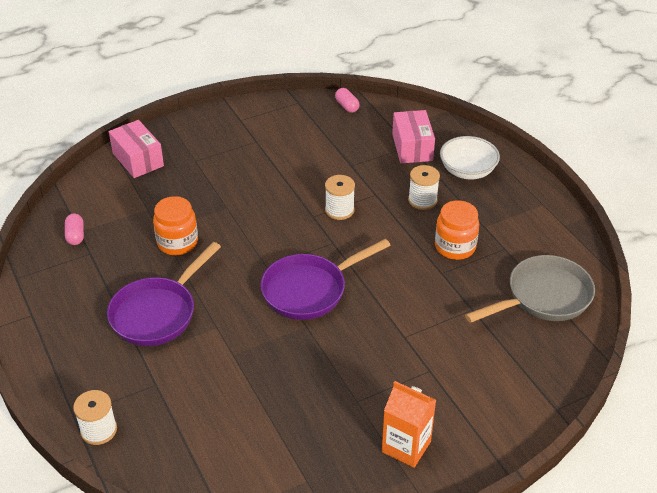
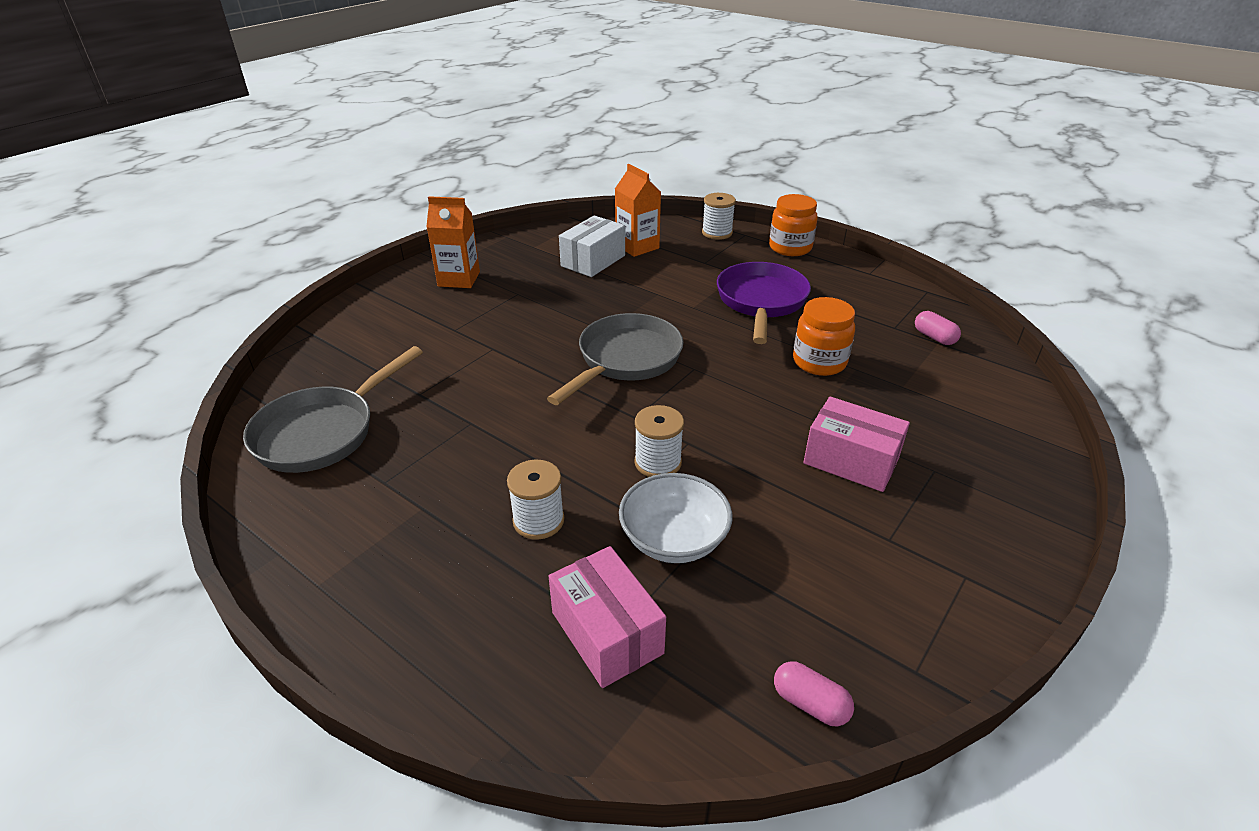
camera: 155 degrees right, 5 degrees down
(138, 159) = (1009, 444): pink box -> pink box (851, 461)
(199, 436) = (637, 247): none -> orange carton
(259, 428) = (593, 261): none -> white box
(309, 290) = (625, 360): purple pan -> grey pan
(455, 247) = (461, 461): orange jar -> orange jar (790, 248)
(467, 171) = (476, 612): white bowl -> white bowl (674, 539)

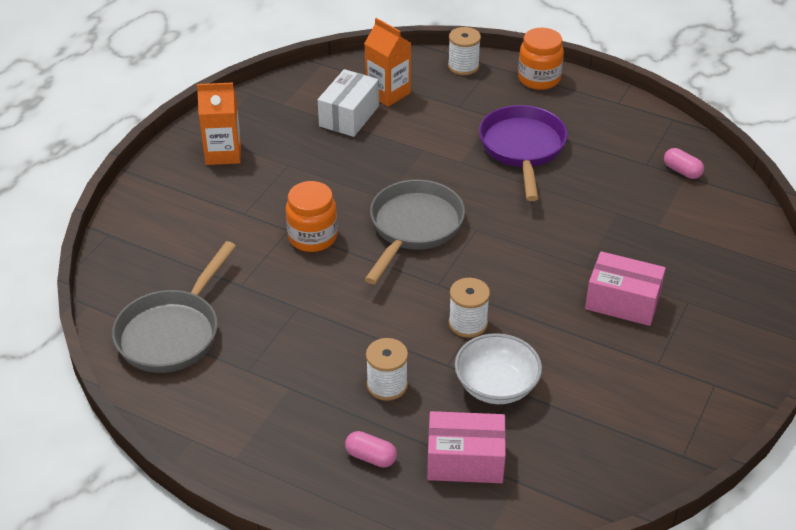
camera: 10 degrees left, 5 degrees up
(607, 632) = (465, 460): pink box -> pink box turned 45 degrees counterclockwise
(810, 703) = (615, 486): pink capsule -> pink capsule (371, 457)
(819, 362) = (584, 209): orange jar -> orange jar (312, 237)

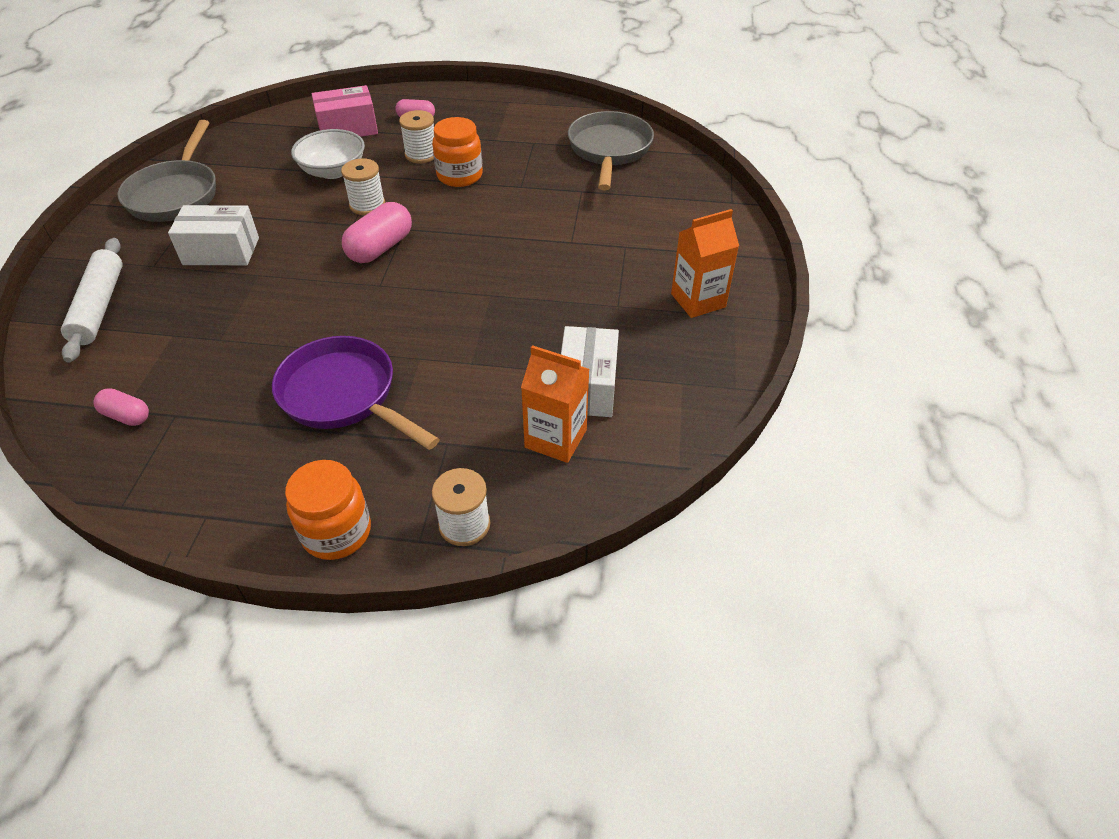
camera: 160 degrees right, 5 degrees up
(312, 237) = (543, 240): orange jar -> orange jar (459, 176)
(413, 228) = (446, 271): grey pan -> grey pan (176, 194)
(467, 267) = (380, 248): none -> pink capsule
(522, 149) = (344, 396): purple pan -> purple pan turned 150 degrees clockwise
(622, 302) = (221, 251): pink box -> white box
(729, 268) = (99, 306): none -> white rolling pin

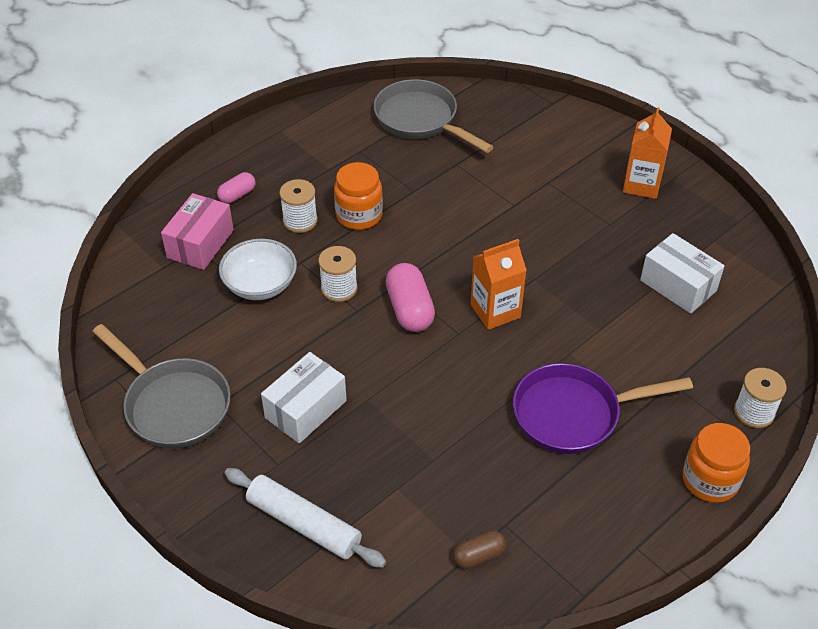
camera: 50 degrees left, 0 degrees up
(127, 416) = (478, 556): pink capsule -> brown capsule
(555, 438) = (713, 327): orange carton -> orange carton (495, 311)

